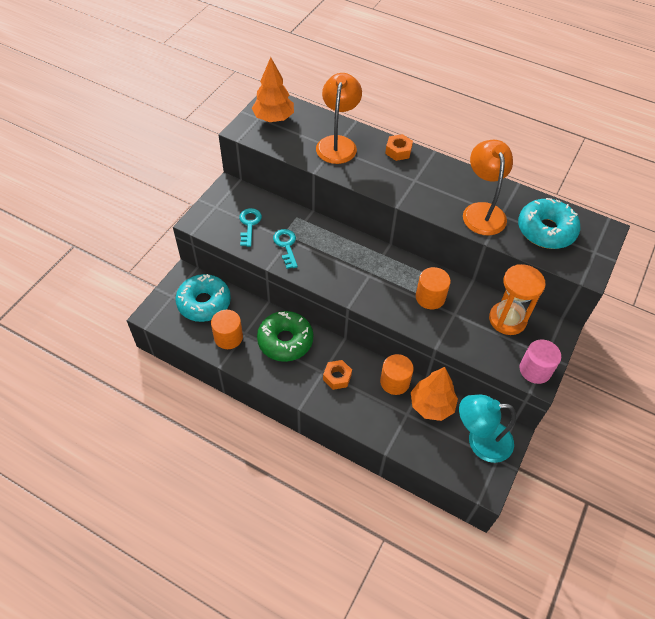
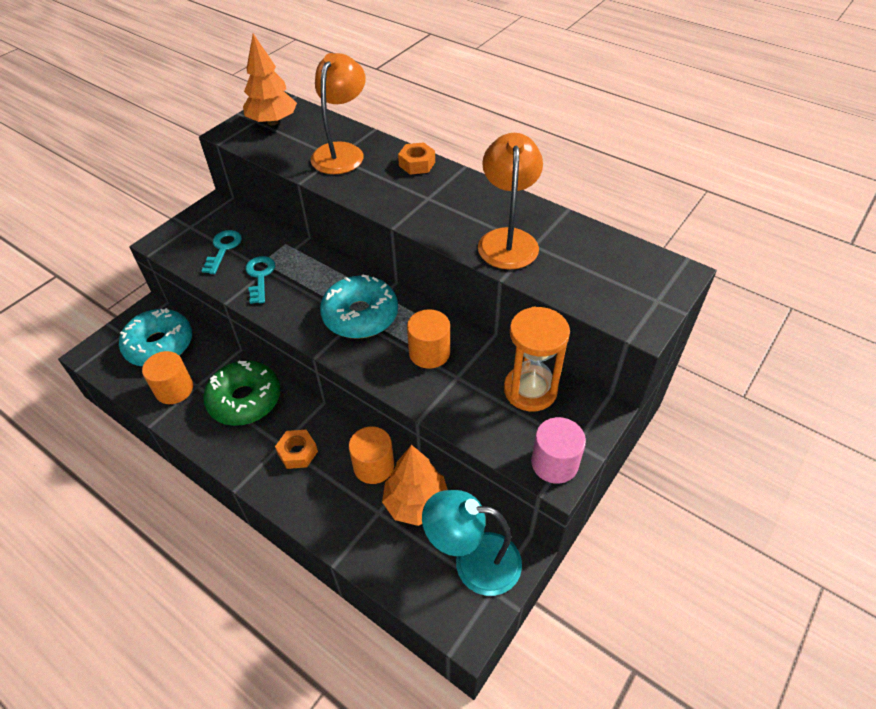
camera: 10 degrees right, 5 degrees down
(546, 230) = (592, 268): turquoise donut -> turquoise donut (360, 315)

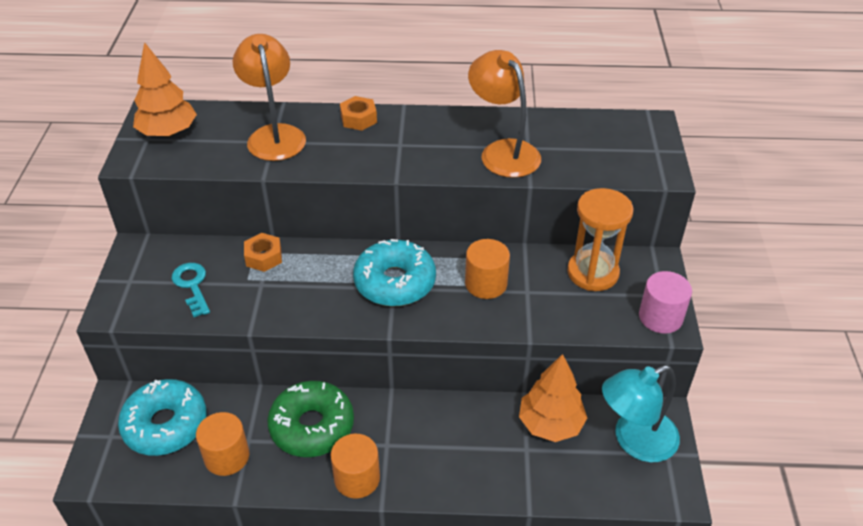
camera: 35 degrees left, 5 degrees down
(260, 276) = (260, 293): turquoise key -> none
(297, 452) = (409, 443): orange nut -> orange nut (263, 257)
(373, 466) = (487, 415): orange cylinder -> orange cylinder (357, 478)

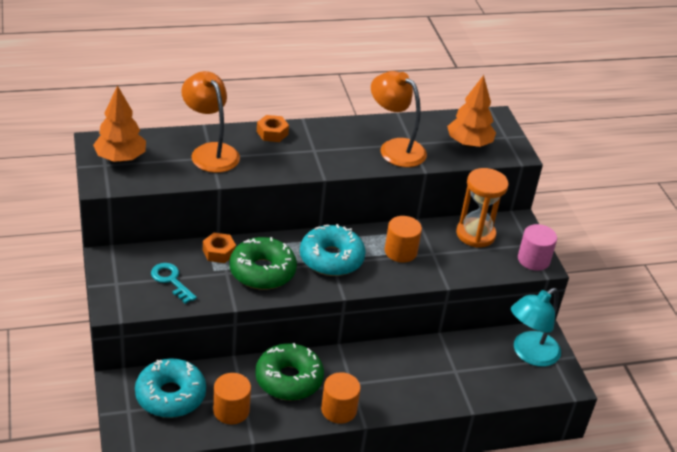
camera: 20 degrees left, 5 degrees down
(304, 288) = (262, 271): none -> green donut
(550, 424) = (466, 351): orange tree -> orange tree (469, 144)

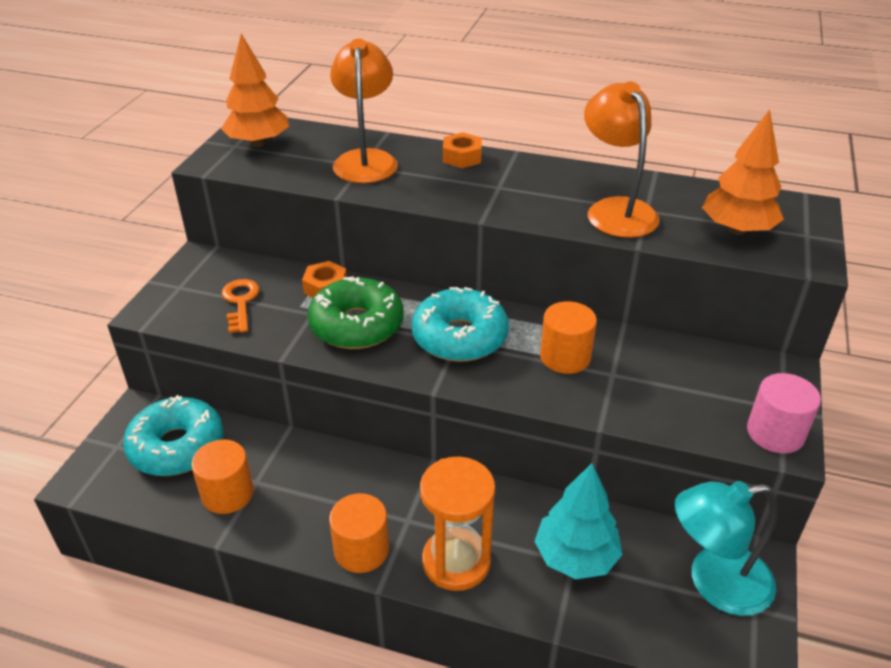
camera: 35 degrees right, 0 degrees up
(171, 280) = (240, 302): turquoise key -> orange key
(289, 379) = (331, 481): green donut -> none
(455, 368) = (576, 557): none -> turquoise tree
(475, 234) = (699, 368): orange hourglass -> orange hourglass (456, 561)

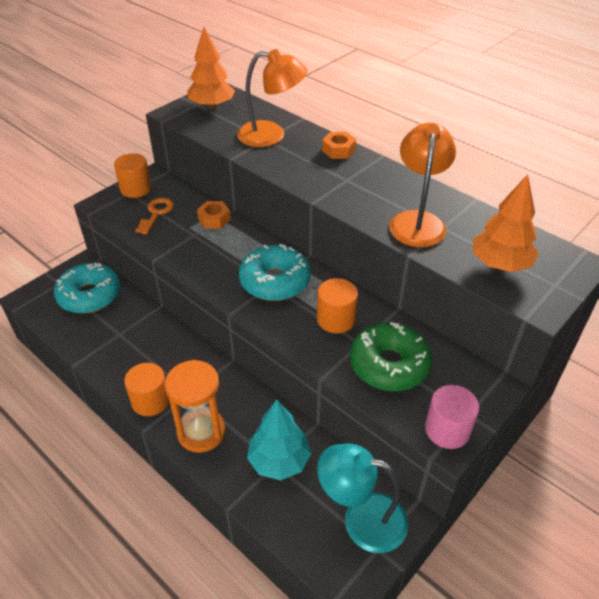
camera: 25 degrees right, 5 degrees up
(227, 493) = (98, 335): orange cylinder -> orange cylinder (136, 189)
(356, 325) = (215, 251): green donut -> green donut (389, 365)
(366, 160) = (271, 135): orange lamp -> orange lamp turned 75 degrees clockwise

